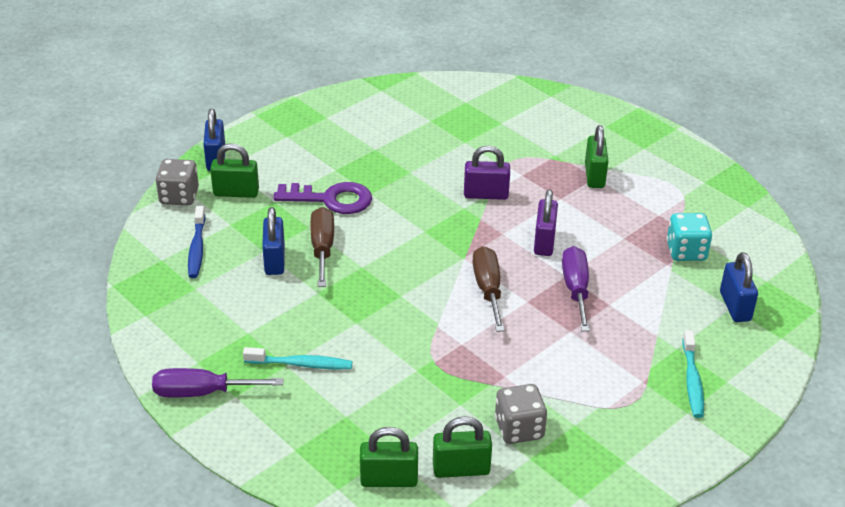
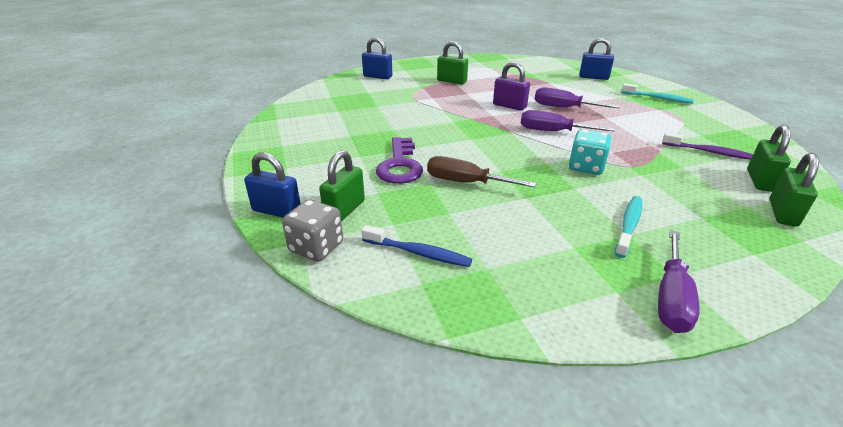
camera: 65 degrees left, 5 degrees down
(274, 260) = (468, 209): blue padlock -> blue padlock (377, 76)
(331, 199) = (400, 165): purple key -> purple key turned 150 degrees clockwise
(486, 194) = (444, 111): purple padlock -> none
(488, 289) = (552, 131): brown screwdriver -> purple screwdriver
(519, 429) = (709, 152): grey dice -> purple toothbrush
(686, 251) = (540, 77): turquoise dice -> turquoise dice (586, 167)

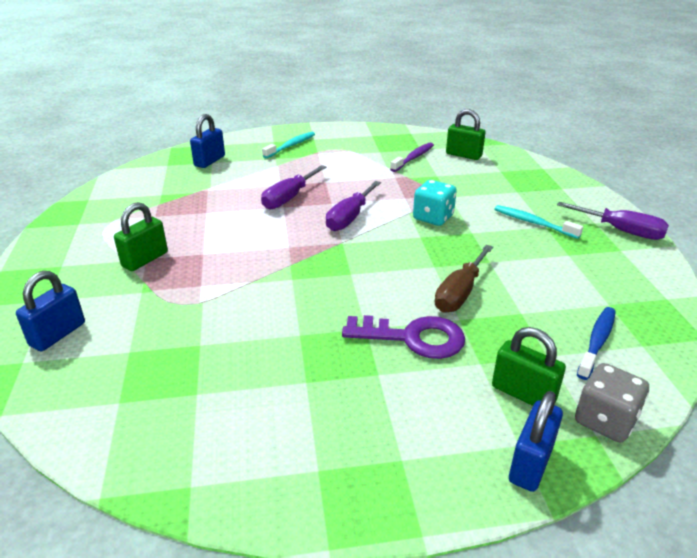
camera: 80 degrees left, 0 degrees up
(509, 106) = (266, 230): purple padlock -> none
(782, 213) = (509, 163): green padlock -> none

